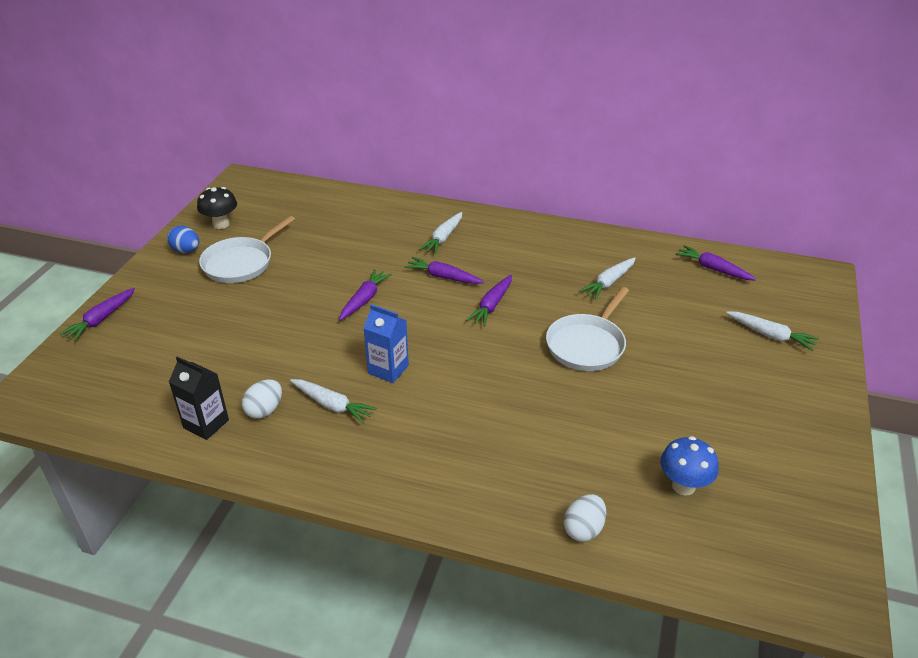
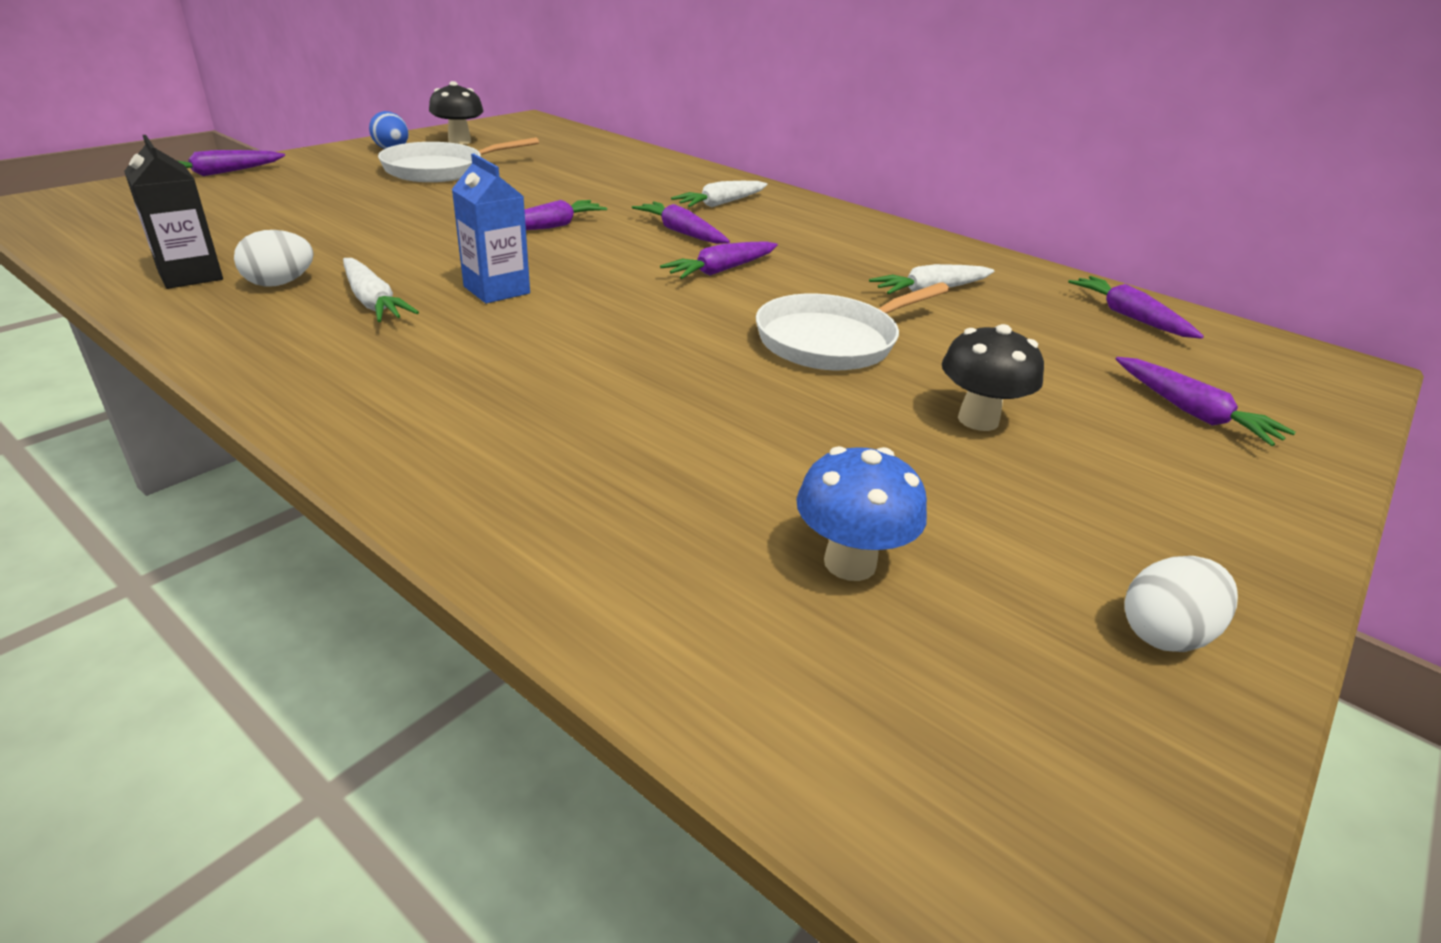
camera: 20 degrees right, 5 degrees down
(583, 529) = (584, 562): white egg -> white egg (1165, 633)
(685, 377) = (978, 420): none -> black mushroom
(770, 335) = (1192, 412): white carrot -> purple carrot

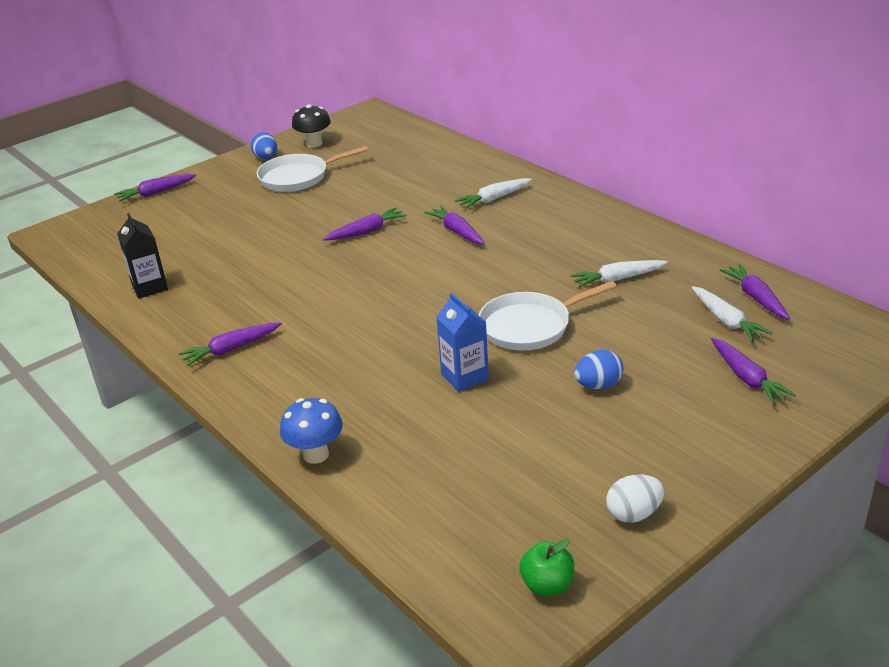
camera: 15 degrees right, 0 degrees up
(280, 283) = (200, 291): white egg -> none
(373, 302) = (253, 304): white carrot -> white carrot (726, 321)
(496, 290) = (326, 291): blue carton -> blue carton (464, 377)
(721, 270) = (475, 267): purple carrot -> purple carrot (231, 349)
(850, 563) = (483, 473): blue mushroom -> blue mushroom (316, 454)
(978, 420) = (598, 385): black mushroom -> blue egg
(1087, 805) = (547, 585): none -> green apple

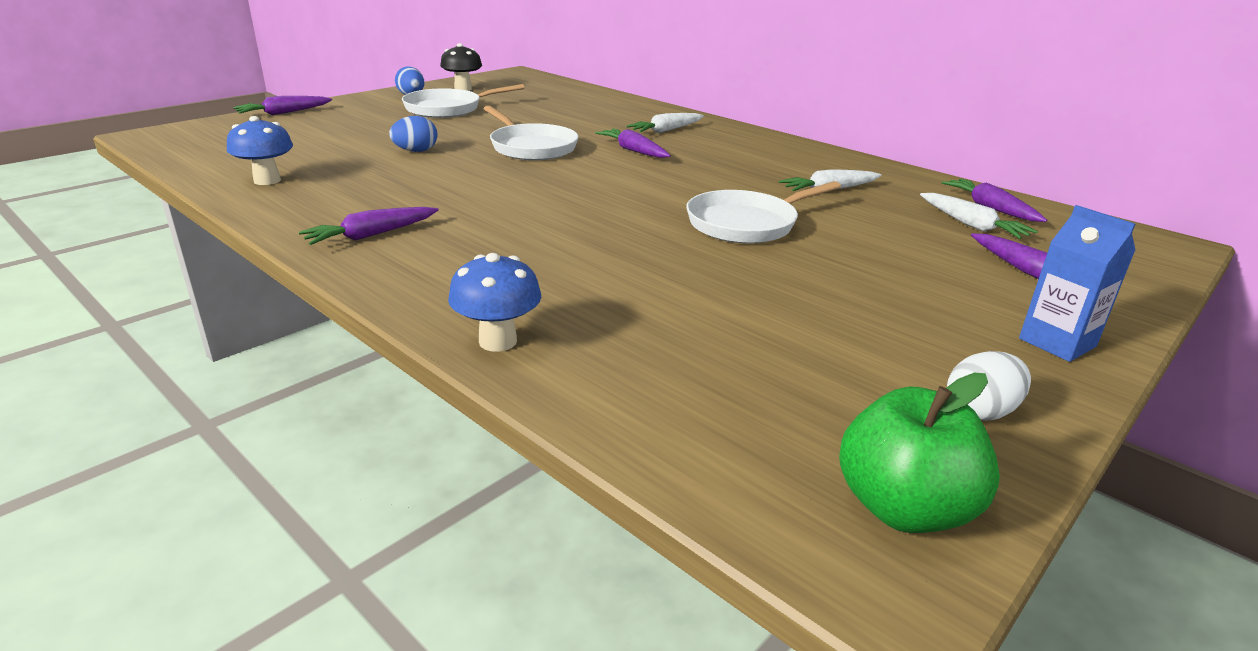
camera: 10 degrees left, 5 degrees down
(150, 287) = (267, 180): black carton -> blue mushroom
(367, 231) = (531, 147): purple carrot -> white pan
(464, 377) = (683, 266): blue carton -> blue carton (1057, 342)
(547, 585) = (903, 508): green apple -> green apple, size x1.61
(598, 385) = (855, 276): blue egg -> blue egg (416, 151)

